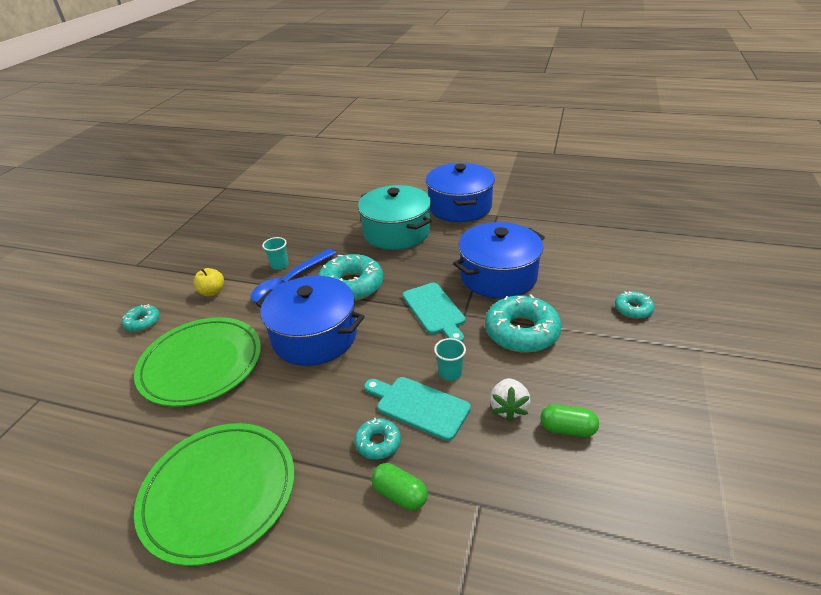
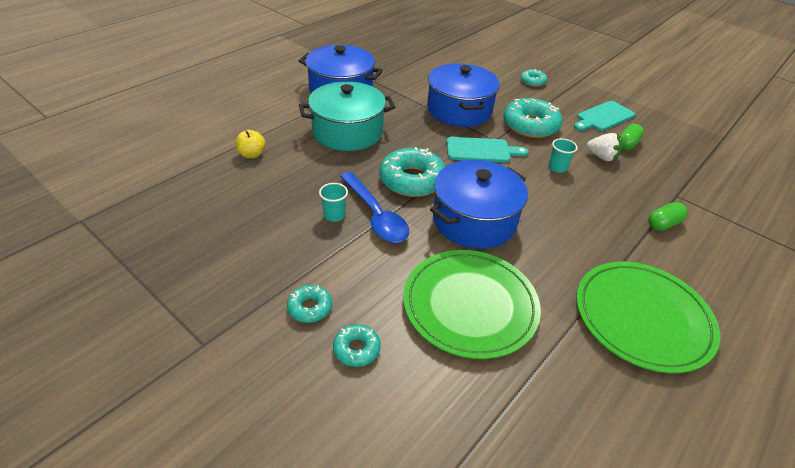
camera: 70 degrees left, 5 degrees up
(212, 292) = (342, 276): yellow apple -> yellow apple (252, 154)
(378, 443) = (615, 220): turquoise donut -> turquoise donut (310, 307)
(419, 406) = (585, 191): turquoise cutting board -> turquoise cutting board (603, 117)

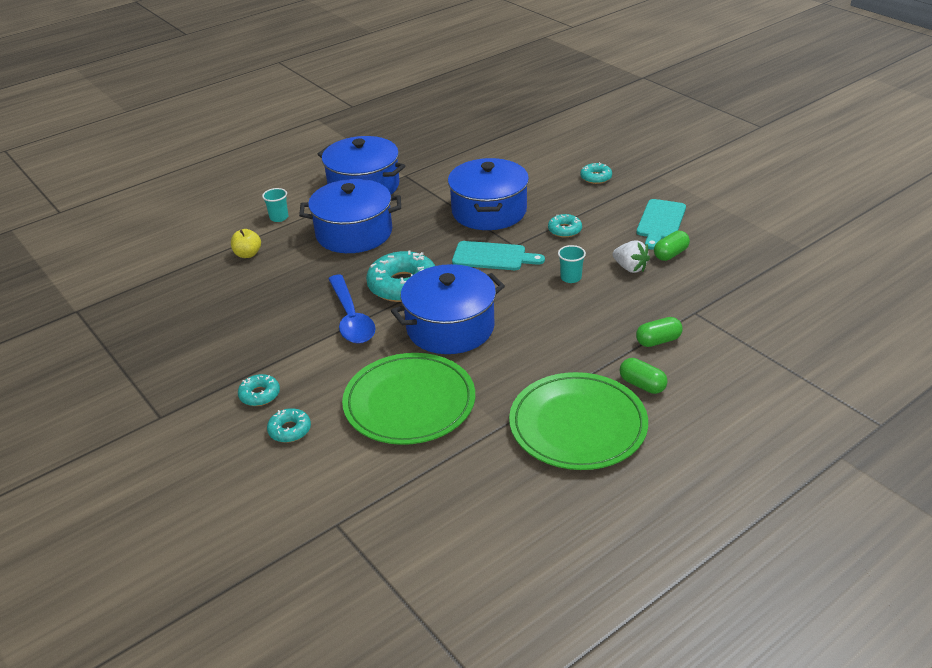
camera: 15 degrees right, 5 degrees down
(334, 215) = (310, 316): turquoise cup -> turquoise cup (279, 217)
(347, 132) = (354, 233): turquoise pot -> blue pot
(530, 125) = (564, 230): turquoise donut -> turquoise donut, size x0.51
(603, 117) = (660, 222): turquoise cutting board -> turquoise cutting board turned 45 degrees counterclockwise
(675, 269) = (642, 385): none -> green capsule

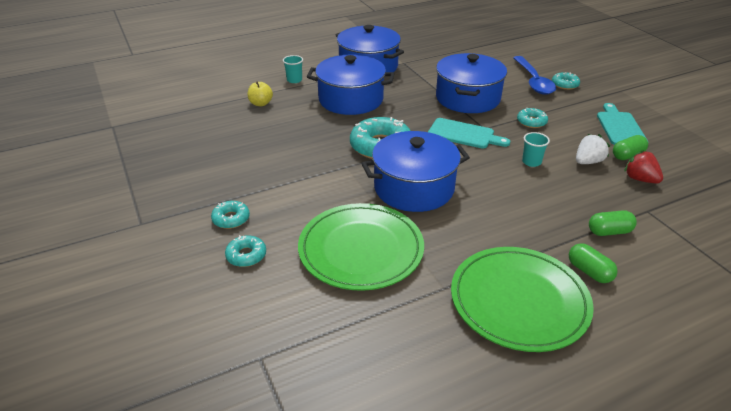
camera: 10 degrees right, 0 degrees up
(351, 318) = (329, 166): blue spoon -> blue spoon (533, 81)
(630, 268) = (588, 162): white strawberry -> white strawberry turned 90 degrees counterclockwise
(660, 222) = (620, 127): turquoise cutting board -> turquoise cutting board turned 150 degrees clockwise
(685, 279) = (640, 179): none -> red strawberry

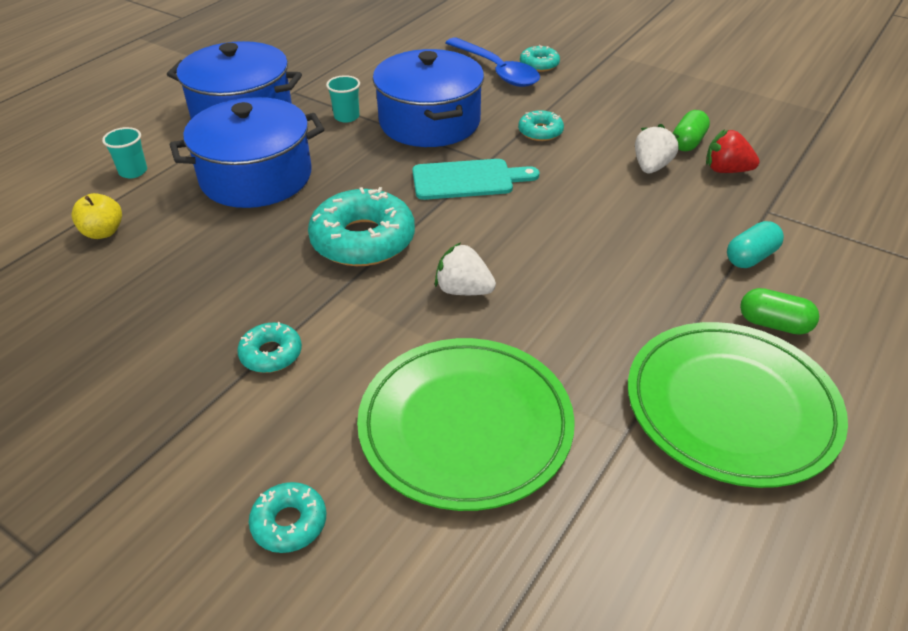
camera: 30 degrees left, 5 degrees up
(231, 219) = (209, 467): turquoise donut -> turquoise donut (271, 354)
(414, 188) = (463, 290): blue pot -> white strawberry
(531, 162) = (586, 191): turquoise cup -> turquoise cup (346, 117)
(609, 232) = (751, 257): green capsule -> turquoise capsule
(620, 127) = (649, 106): turquoise cutting board -> none

